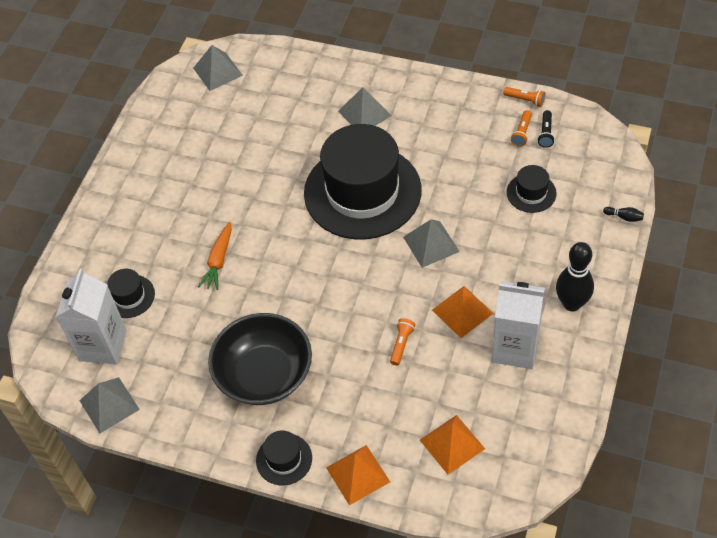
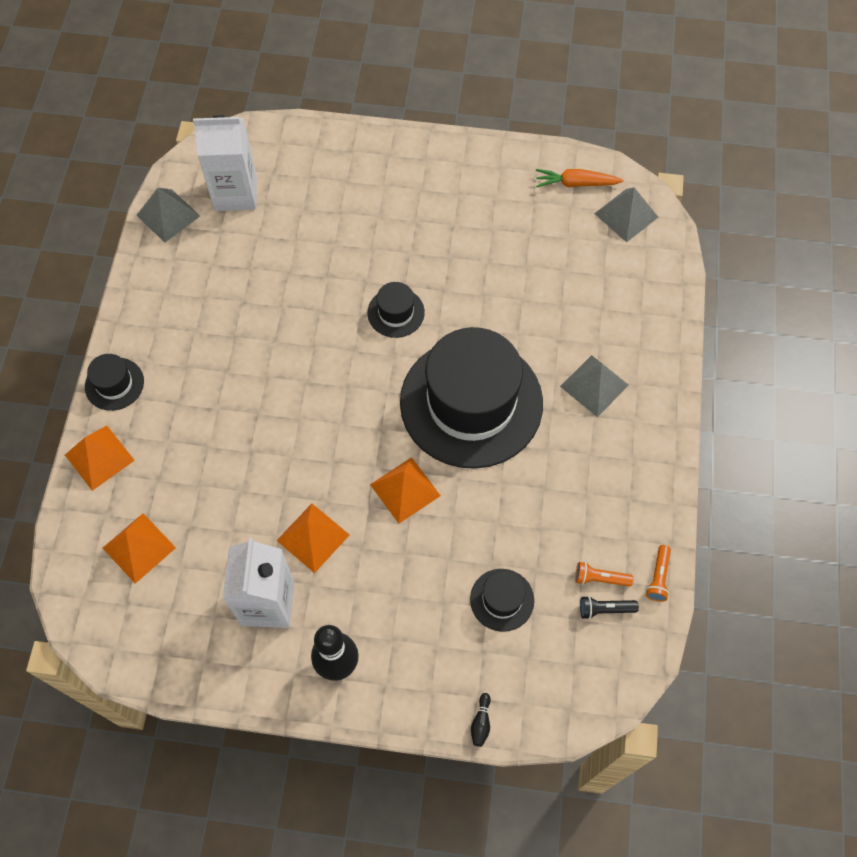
camera: 75 degrees right, 10 degrees up
(129, 296) = (297, 202): black hat -> black hat (396, 312)
(218, 261) = (352, 274): orange carrot -> orange carrot (575, 183)
(264, 374) = (213, 346): black bowl -> none
(401, 344) = (262, 477): orange flashlight -> none
(431, 244) = (405, 490): grey pyramid -> orange pyramid

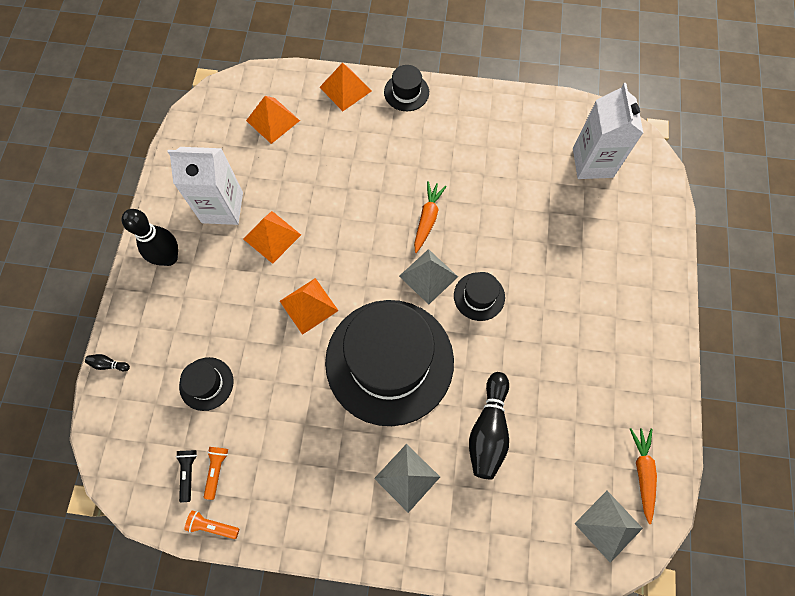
camera: 90 degrees right, 5 degrees up
(168, 215) = (564, 114): grey pyramid -> grey pyramid (428, 276)
(297, 362) = (427, 219): none -> orange carrot
(542, 310) = (488, 430): none -> black bowling pin

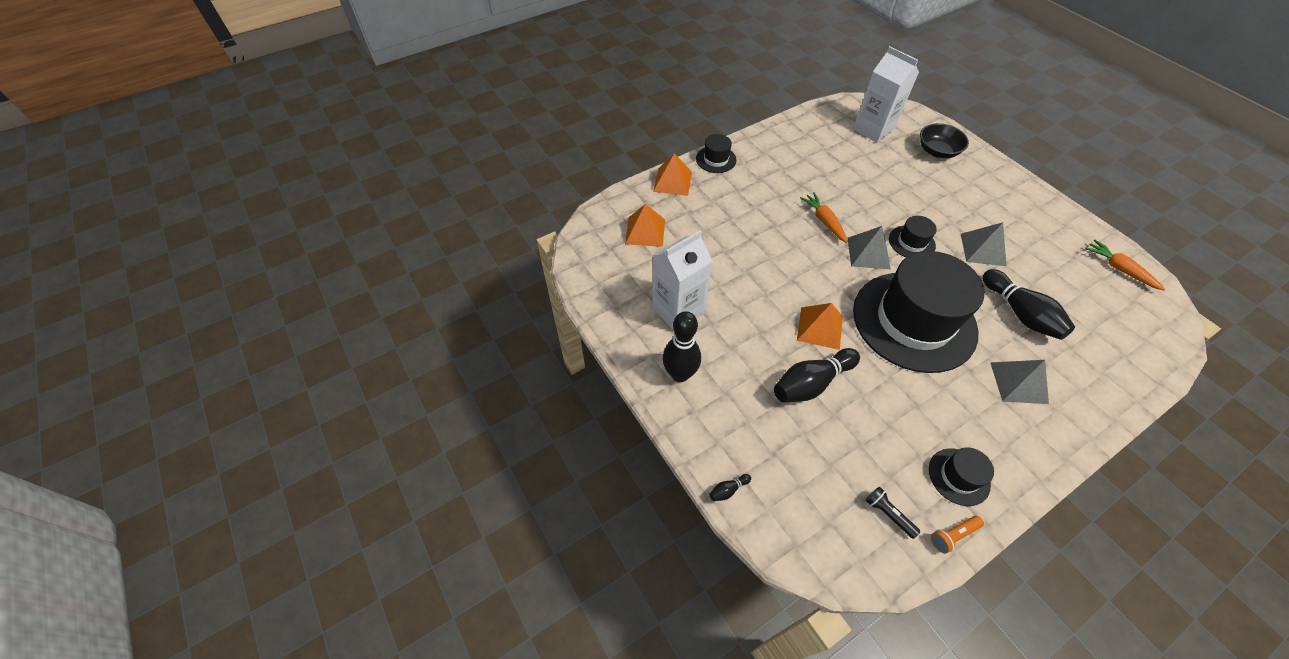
camera: 40 degrees left, 15 degrees down
(206, 383) = (818, 438): black hat -> black hat (959, 476)
(217, 470) = (904, 492): orange flashlight -> none
(250, 341) = (811, 383): none -> black bowling pin
(272, 237) = (738, 303): orange pyramid -> none
(608, 525) = (1146, 312): grey pyramid -> grey pyramid (982, 249)
(627, 230) = (937, 151): none -> black bowl

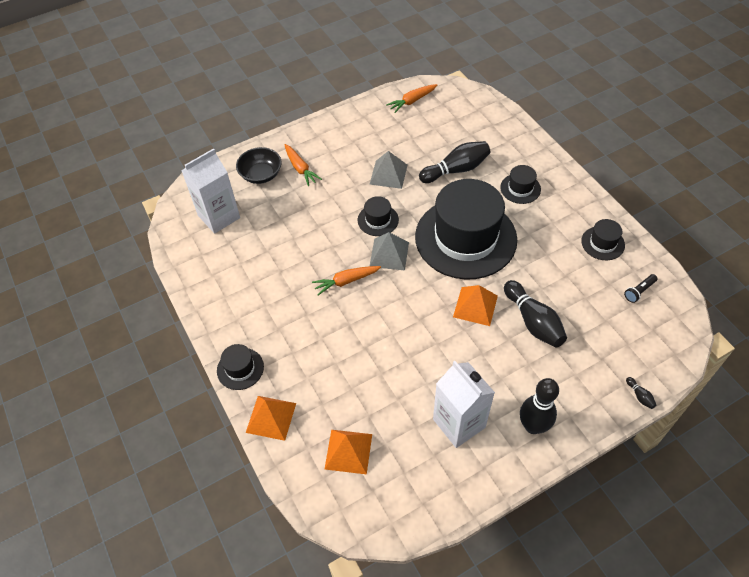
camera: 85 degrees left, 0 degrees up
(952, 535) = (647, 257): orange flashlight -> none
(958, 178) = (300, 169): none -> orange carrot
(1018, 382) = (520, 188): grey pyramid -> black hat

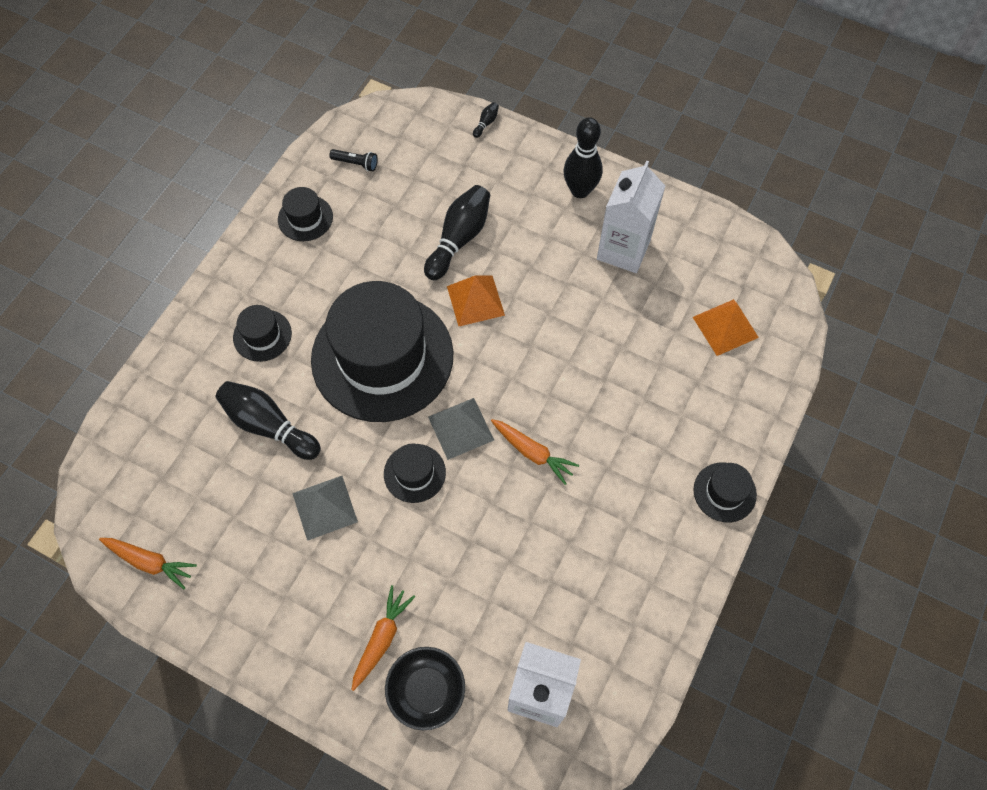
camera: 125 degrees left, 10 degrees up
(271, 417) = (750, 420): orange pyramid -> none

